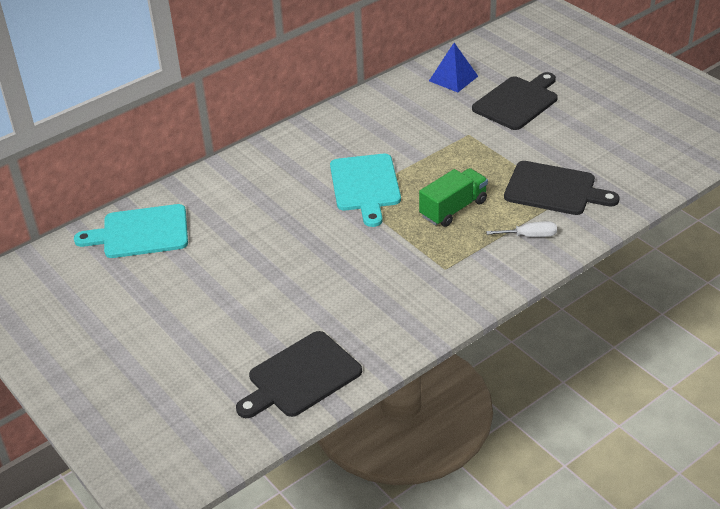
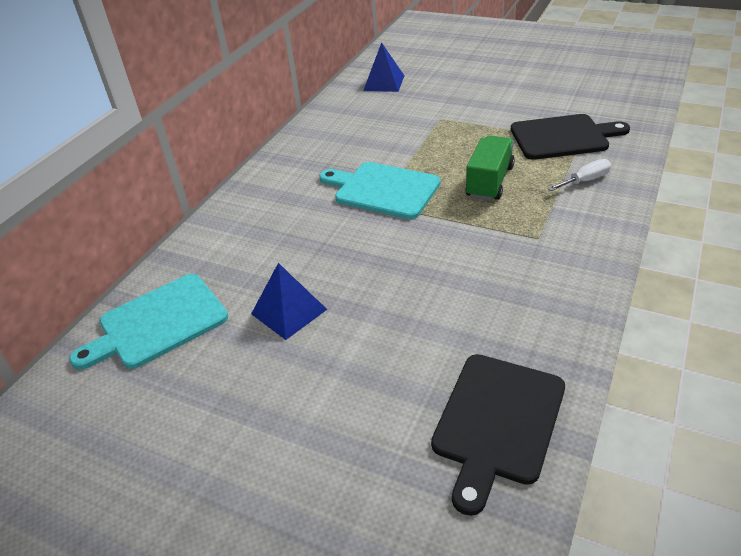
camera: 25 degrees left, 0 degrees up
(228, 256) = (289, 311): none -> blue pyramid
(365, 186) = (383, 190): turquoise cutting board -> turquoise cutting board turned 150 degrees clockwise
(517, 102) = (458, 84): black cutting board -> none

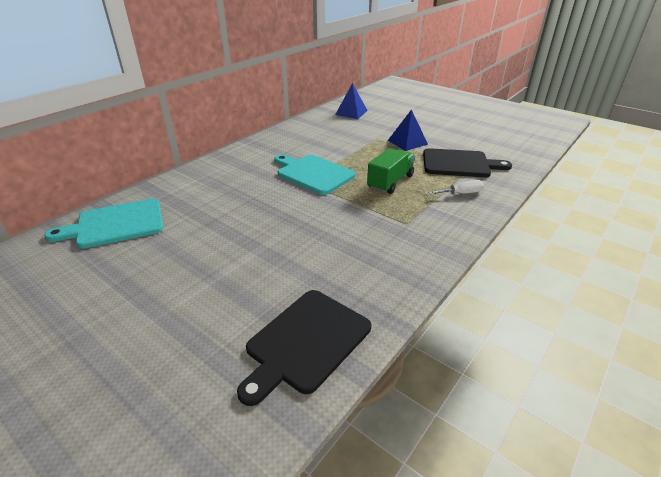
camera: 10 degrees right, 5 degrees down
(289, 311) = (204, 235): blue pyramid -> blue pyramid (407, 142)

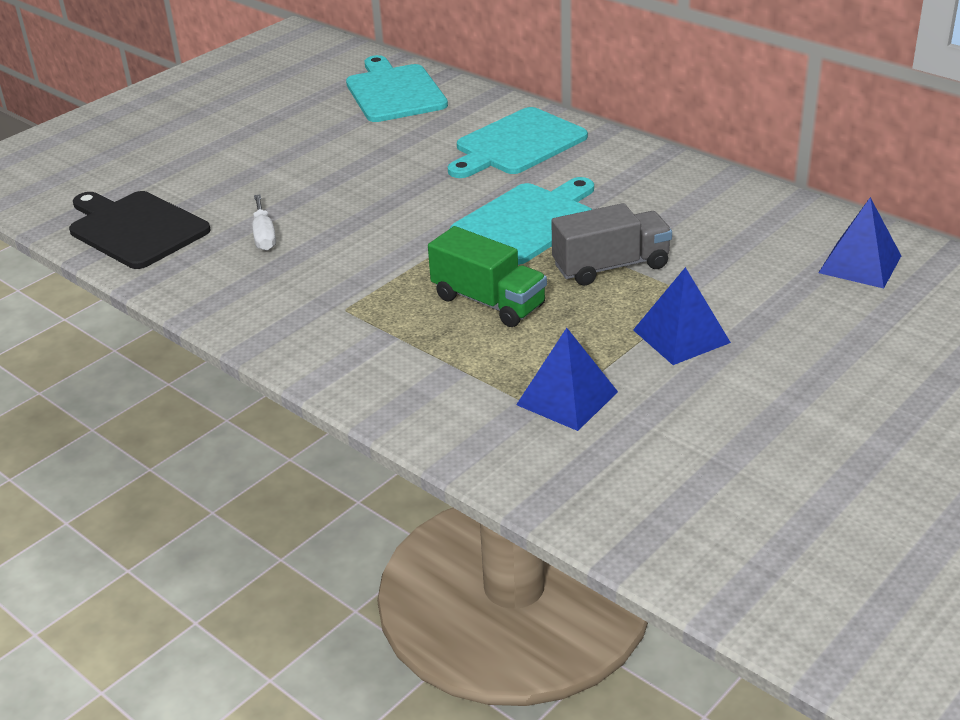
camera: 95 degrees right, 0 degrees up
(223, 177) = (517, 144): none -> turquoise cutting board
(356, 154) = (611, 266): none -> grey truck
(459, 164) = (567, 398): black cutting board -> blue pyramid
(461, 193) = (433, 381): white screwdriver -> white screwdriver (264, 235)

